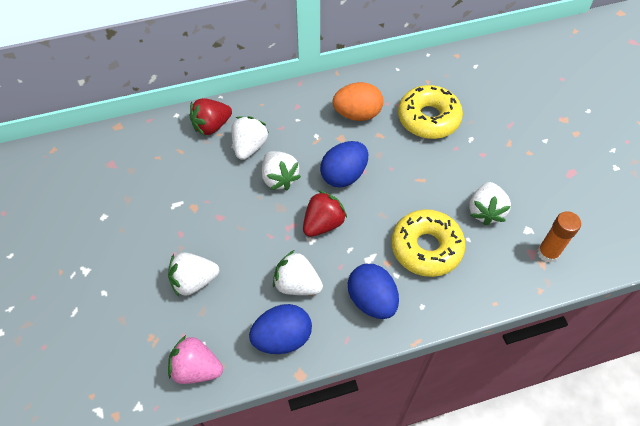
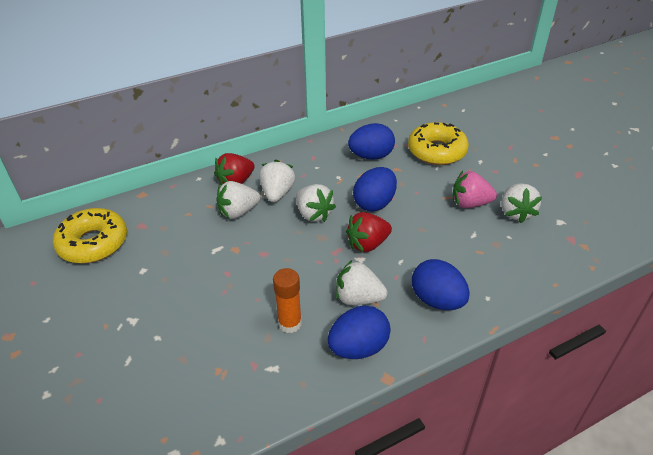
camera: 10 degrees left, 15 degrees down
(194, 281) = (252, 312): white strawberry -> white strawberry (238, 212)
(196, 368) = (275, 391): pink strawberry -> pink strawberry (470, 203)
(323, 224) = (367, 244): red strawberry -> red strawberry turned 150 degrees counterclockwise
(357, 114) = (371, 156): orange egg -> blue egg
(426, 248) = (473, 249): yellow donut -> yellow donut (93, 243)
(548, 253) = (585, 236): orange glue stick -> orange glue stick (290, 323)

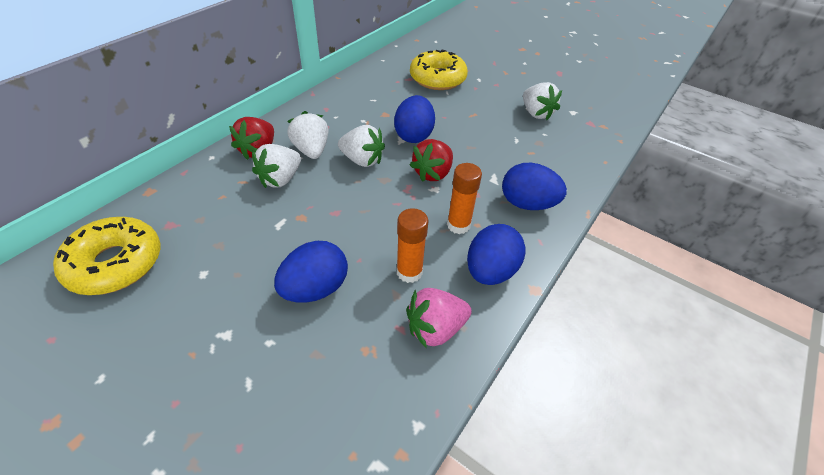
camera: 30 degrees left, 5 degrees up
(358, 298) = (458, 225): white strawberry -> orange glue stick
(371, 156) = (382, 95): blue egg -> blue egg (315, 288)
(470, 203) = (495, 115): pink strawberry -> pink strawberry (435, 328)

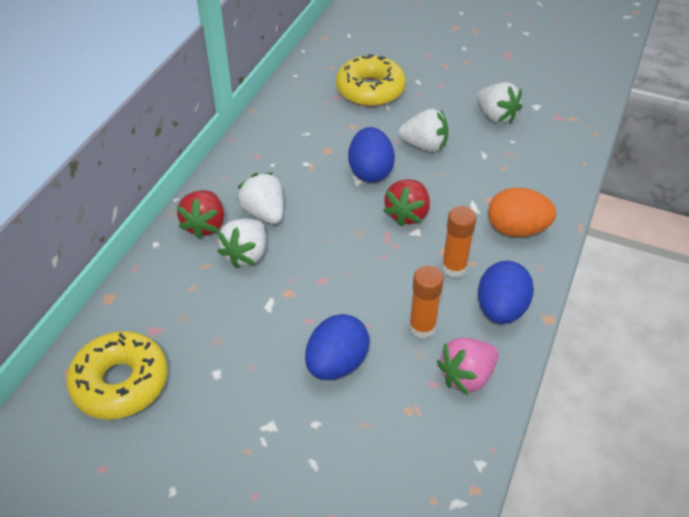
camera: 10 degrees left, 0 degrees up
(362, 160) = (325, 214): white strawberry -> white strawberry (424, 145)
(527, 204) = (516, 229): blue egg -> orange egg

